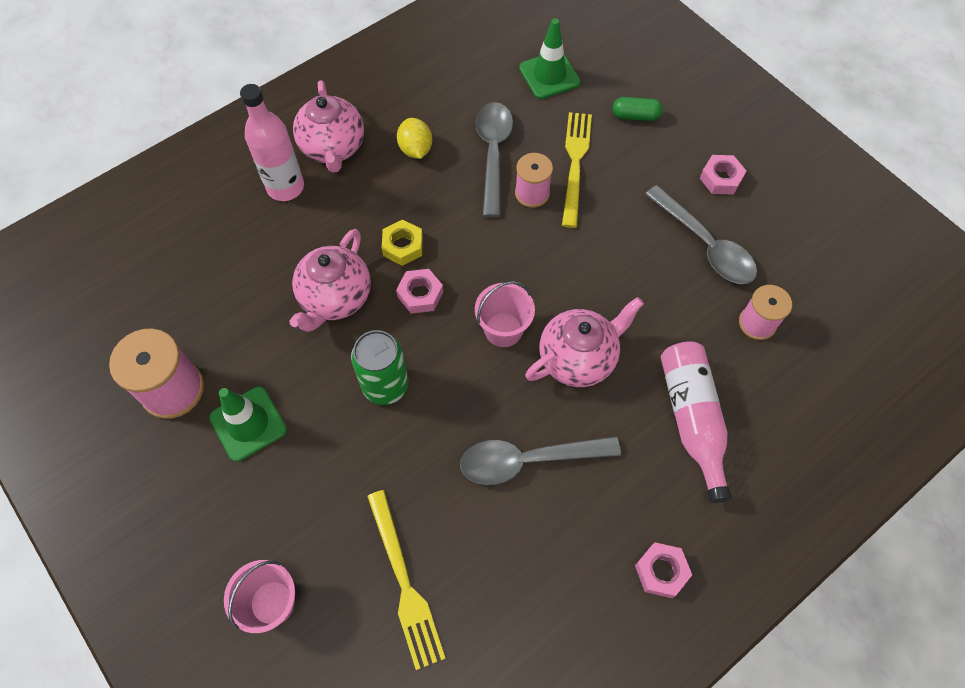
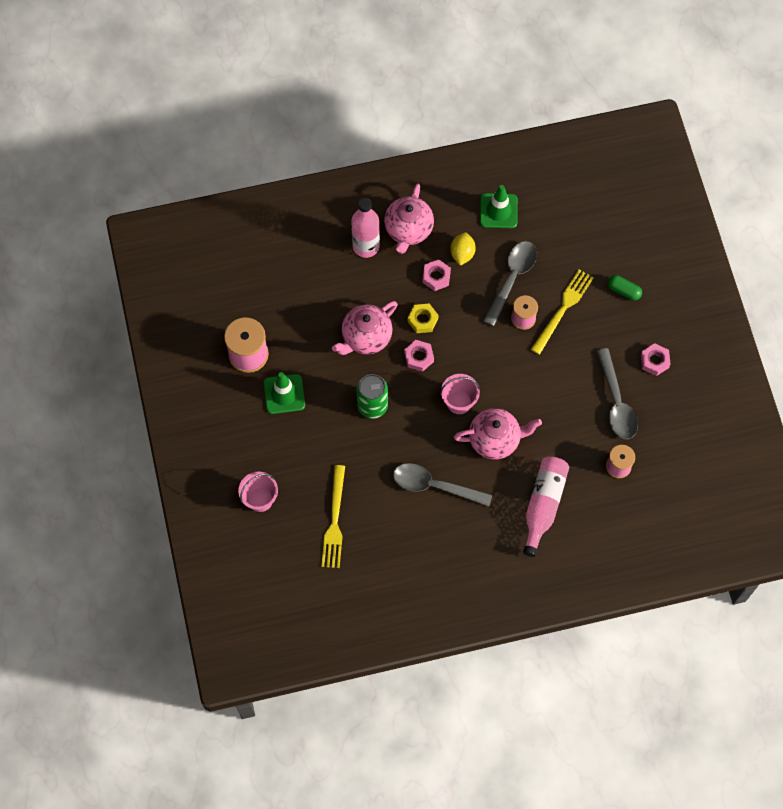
camera: 25 degrees right, 5 degrees up
(549, 75) = (581, 234): green traffic cone -> green traffic cone (498, 211)
(661, 571) = (477, 578): pink nut -> pink nut (436, 277)

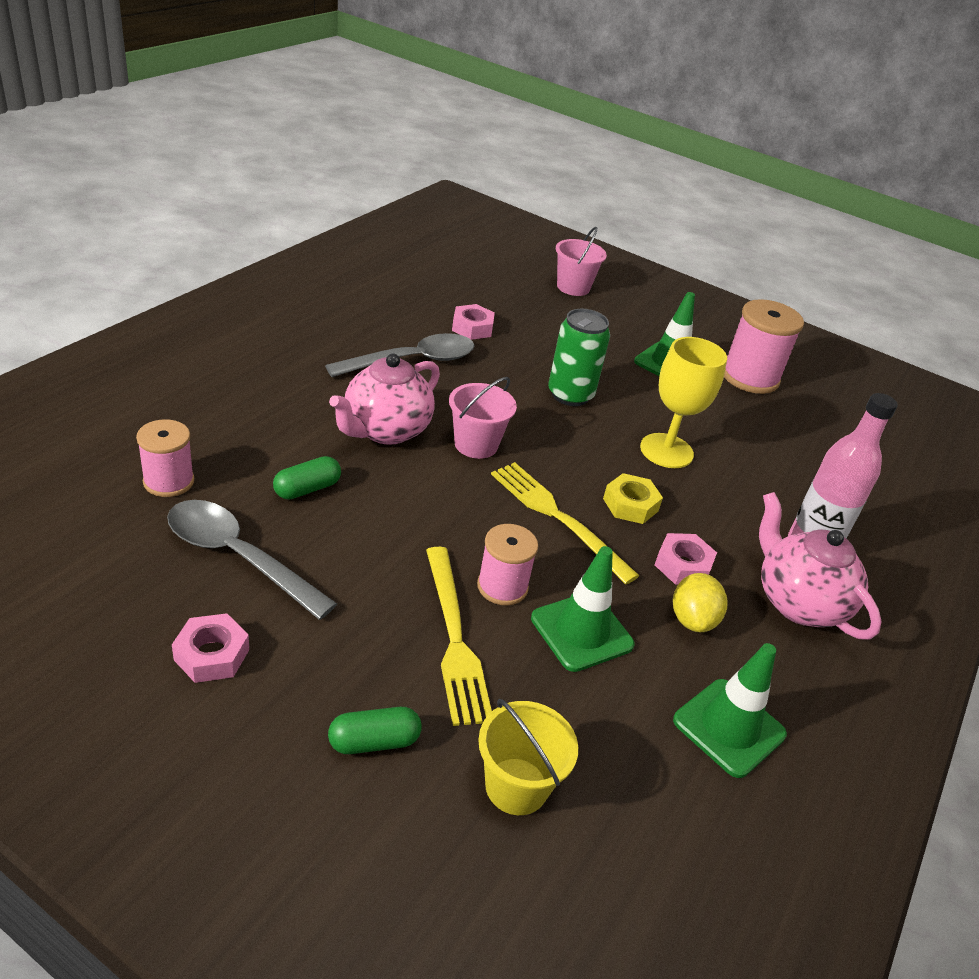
camera: 130 degrees right, 30 degrees down
(334, 520) = (484, 299): yellow fork -> yellow fork (558, 517)
(366, 337) = (666, 451): pink teapot -> yellow goblet
(419, 357) = (582, 464): pink nut -> pink nut (472, 328)
(462, 254) = (692, 620): yellow lemon -> yellow lemon turned 45 degrees clockwise
(512, 279) = (581, 631): grey spoon -> green traffic cone
(543, 505) = (252, 398): pink bottle -> none
(561, 423) = (307, 489): none -> green capsule
(591, 245) = (516, 786): none -> yellow bucket

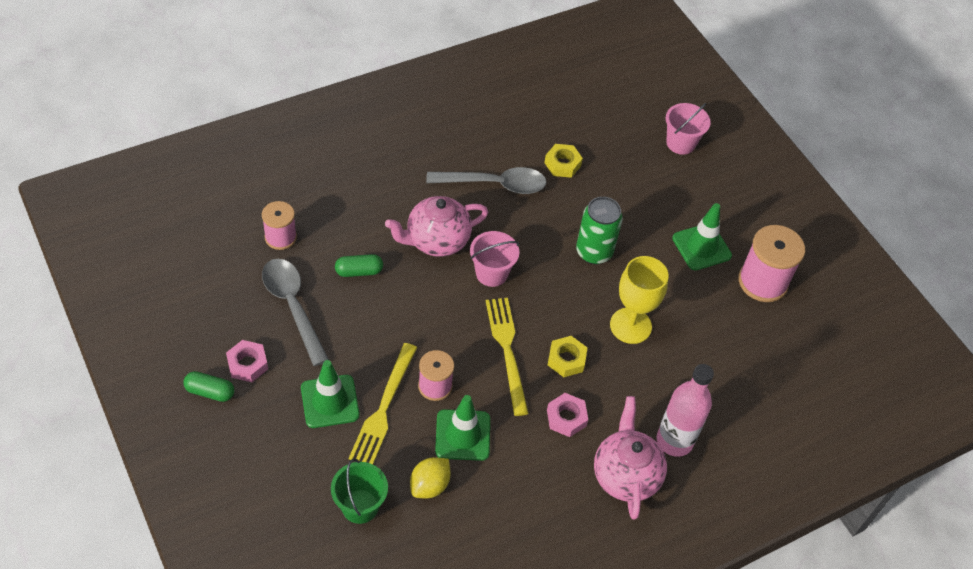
camera: 30 degrees right, 15 degrees up
(374, 741) = (302, 449): green capsule -> green capsule (210, 392)
(472, 328) = (562, 164): pink nut -> yellow nut
(516, 786) = (360, 506): yellow bucket -> green bucket
(692, 620) = (541, 456): yellow lemon -> yellow lemon (429, 485)
(729, 727) = (506, 530): green traffic cone -> green traffic cone (330, 401)

